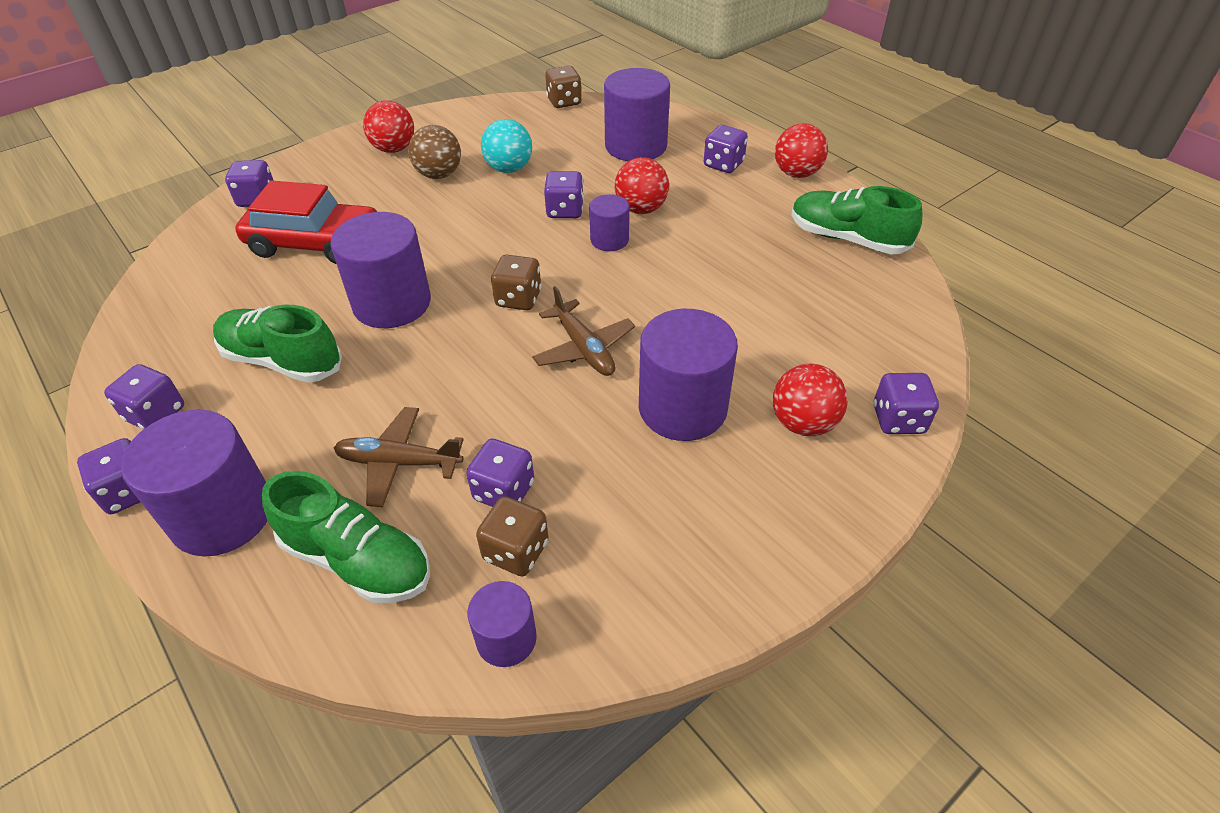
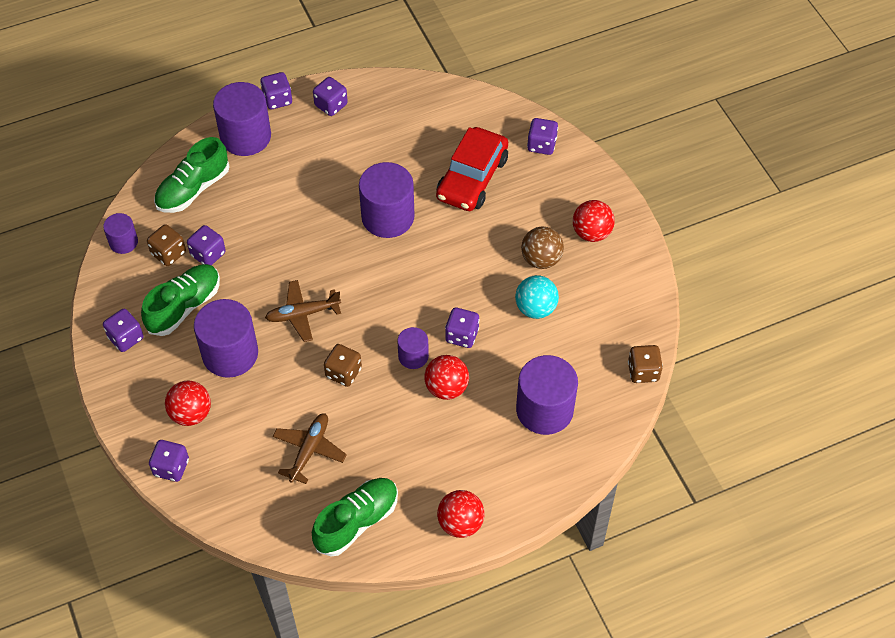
camera: 105 degrees right, 10 degrees up
(282, 360) = (353, 160): green shoe -> green shoe (184, 306)
(399, 462) = (248, 210): brown plane -> brown plane (309, 450)
(518, 299) = (366, 287): brown dice -> brown dice (343, 372)
(723, 164) = (493, 470): purple dice -> purple dice (126, 338)

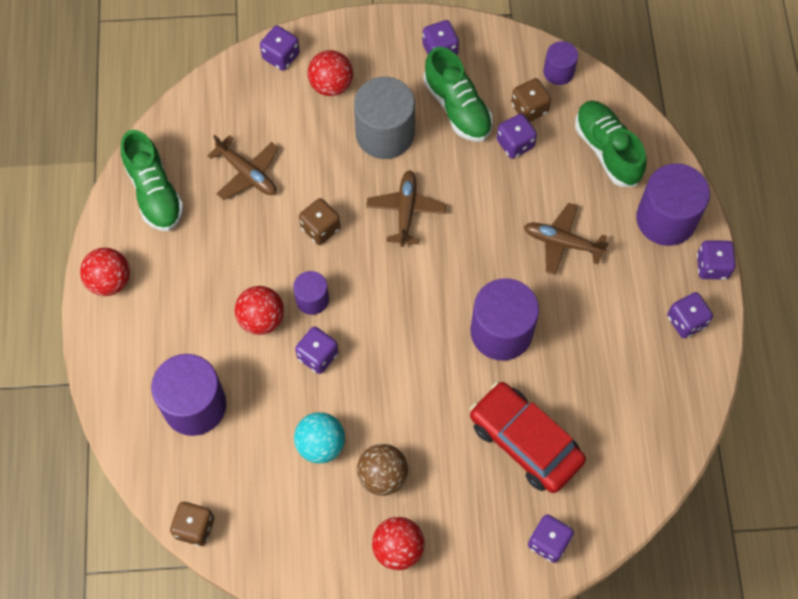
camera: 110 degrees right, 10 degrees up
(230, 354) = (385, 134): purple cylinder -> grey cylinder
(292, 198) = (562, 242): none -> brown plane

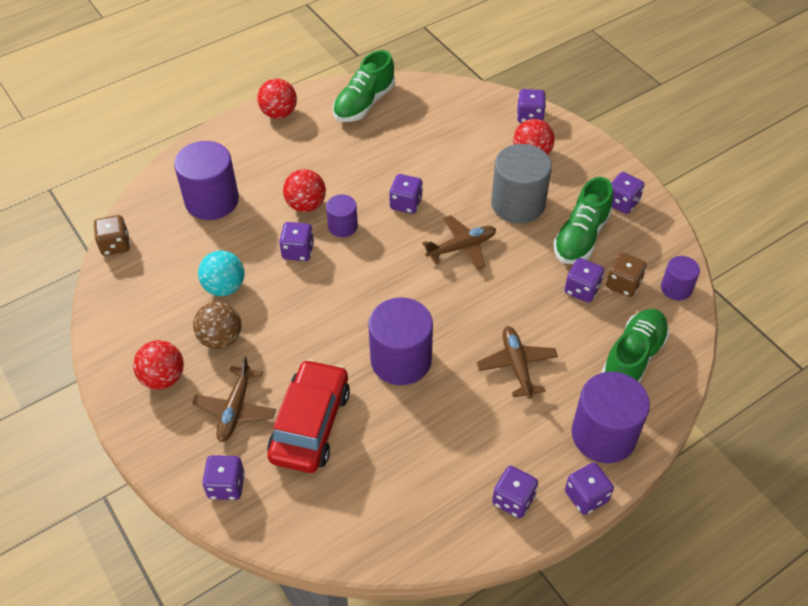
camera: 60 degrees right, 15 degrees down
(247, 173) = (418, 143): brown plane -> brown plane (235, 409)
(320, 228) = (406, 203): brown dice -> purple dice

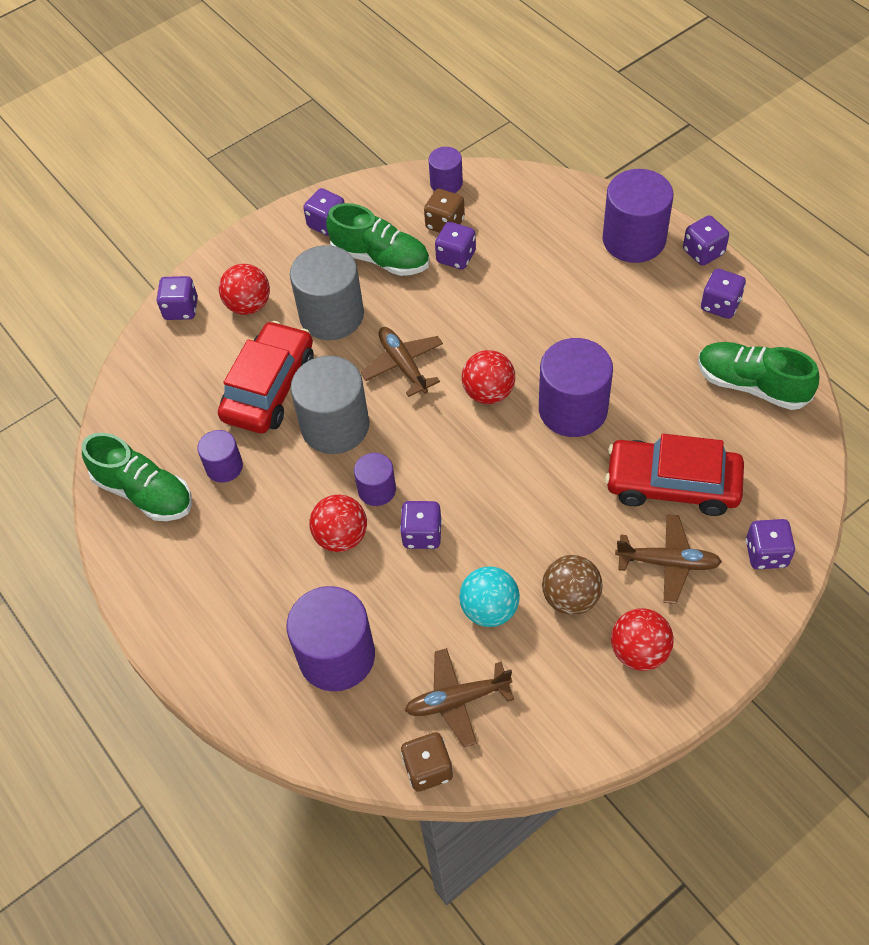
camera: 90 degrees left, 5 degrees up
(279, 113) = (159, 598): red ball -> red ball (488, 392)
(378, 143) = (224, 467): none -> purple cylinder
(406, 203) = (335, 426): purple dice -> grey cylinder
(447, 166) = (269, 388): none -> red car
(517, 365) = (563, 308): brown plane -> brown plane (457, 700)
(633, 357) = (539, 217): green shoe -> green shoe (751, 385)

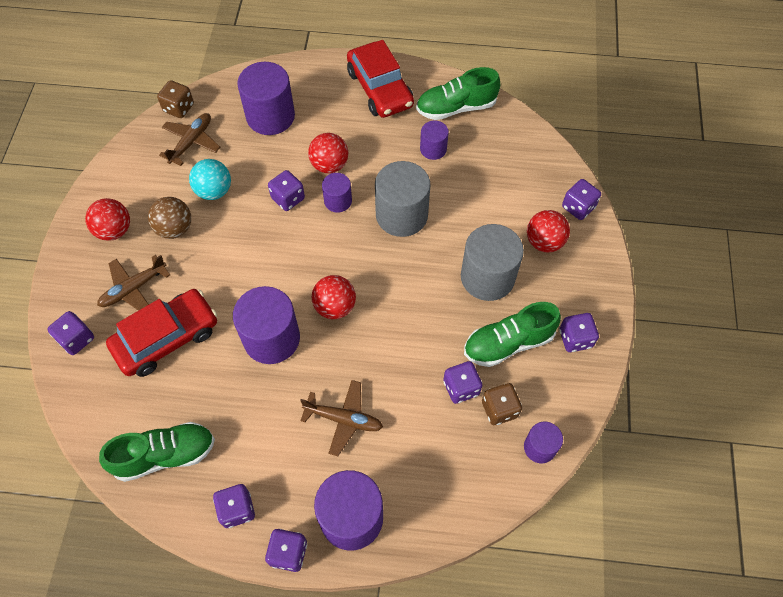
camera: 130 degrees right, 5 degrees up
(269, 388) = (465, 206): red car -> red car (380, 89)
(403, 365) = (406, 282): brown plane -> brown plane (344, 419)

